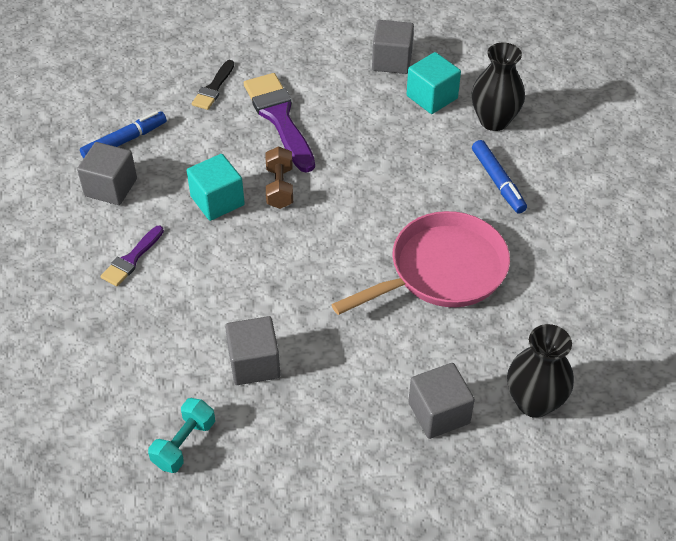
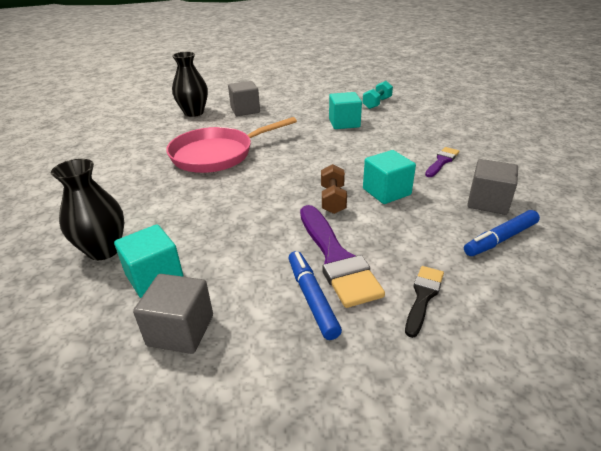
camera: 175 degrees left, 15 degrees down
(254, 363) = (344, 123): grey cube -> turquoise cube
(498, 181) = (140, 201): blue marker -> blue marker (312, 298)

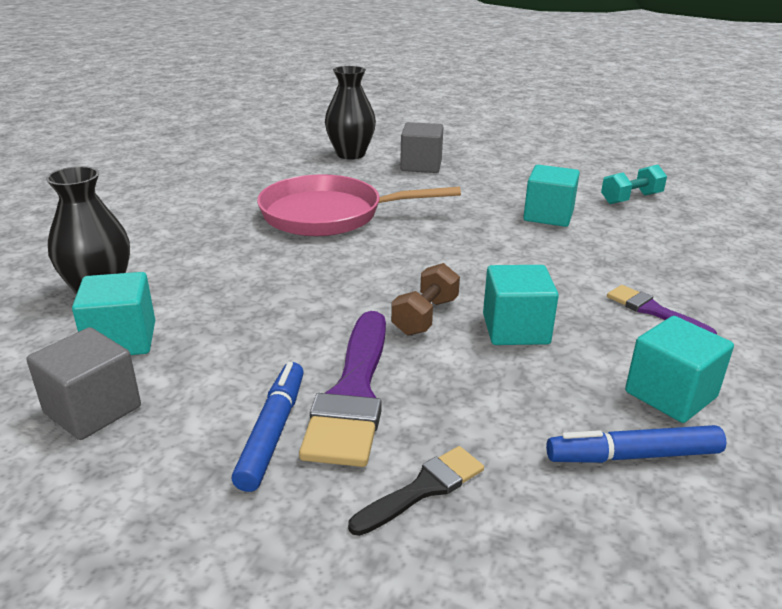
camera: 25 degrees right, 5 degrees down
(442, 161) = (653, 311): purple brush -> purple brush turned 105 degrees counterclockwise
(488, 202) = (670, 394): grey cube -> turquoise cube

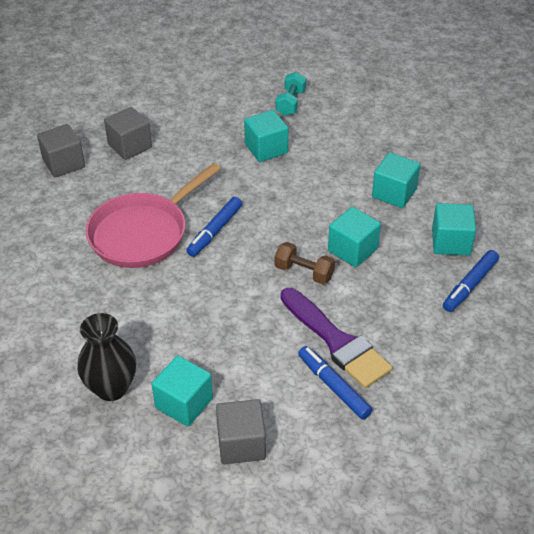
camera: 45 degrees left, 15 degrees up
(350, 154) = (64, 163): black vase -> grey cube
(392, 243) = (215, 231): none -> blue marker
(423, 489) = (422, 361): black brush -> none
(425, 316) = (304, 272): brown dumbbell -> brown dumbbell turned 45 degrees counterclockwise
(653, 311) = (394, 193): purple brush -> turquoise cube

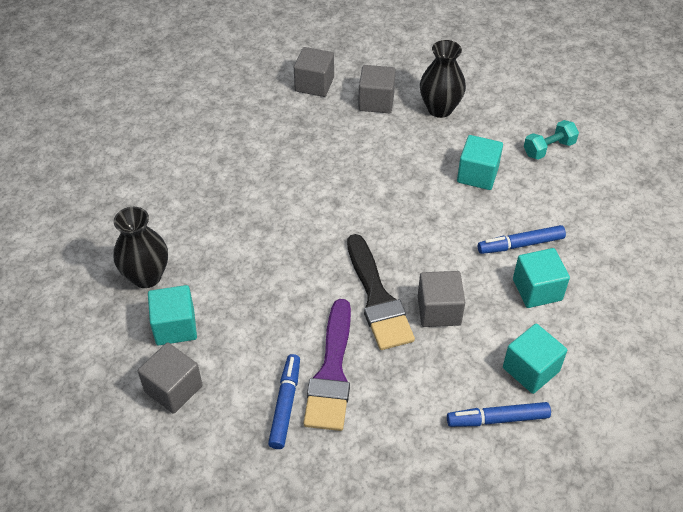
camera: 45 degrees right, 5 degrees up
(143, 233) = (302, 178): pink pan -> none
(184, 122) = (440, 109): none -> black vase
(215, 231) = (353, 214): blue marker -> blue marker (520, 244)
(304, 272) = (377, 298): brown dumbbell -> black brush
(352, 250) = (439, 310): turquoise cube -> grey cube

